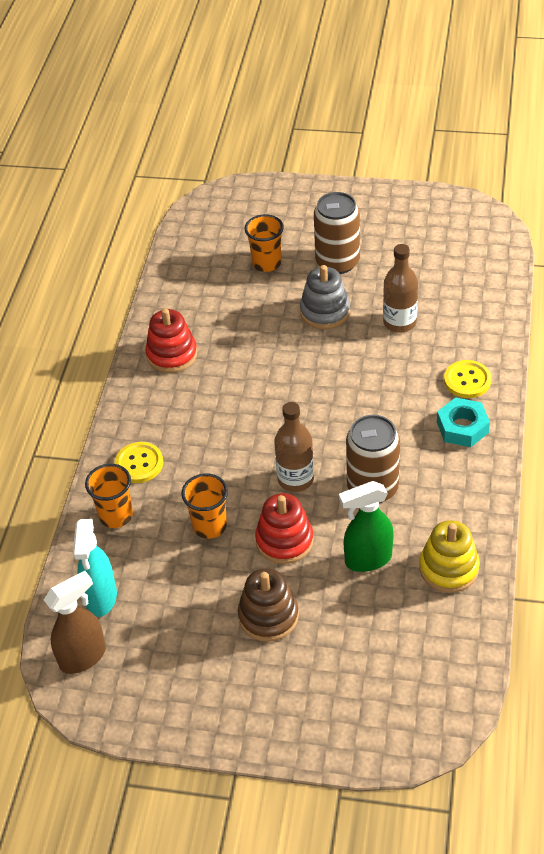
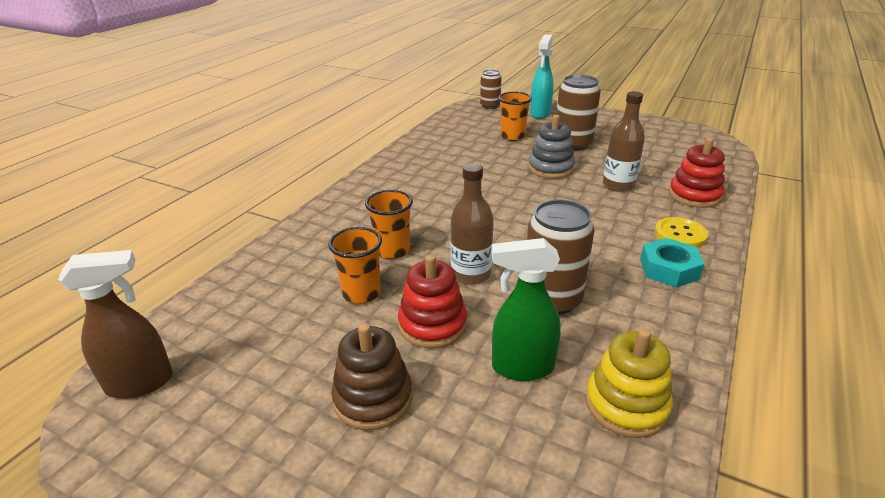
camera: 15 degrees right, 15 degrees down
(101, 598) = (208, 330): turquoise spray bottle -> turquoise spray bottle (540, 113)
(116, 516) = (279, 265): orange cup -> orange cup (392, 250)
(139, 464) = (328, 232): yellow button -> none
(172, 354) = (405, 171): red stacking toy -> red stacking toy (694, 195)
(218, 205) = (490, 106): none -> brown can

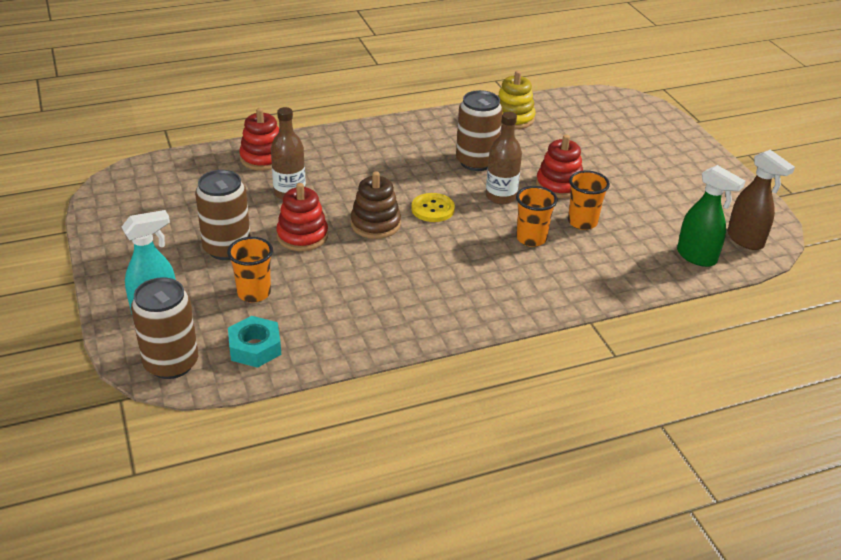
camera: 140 degrees left, 5 degrees up
(141, 383) = (745, 240): brown spray bottle -> brown spray bottle turned 150 degrees counterclockwise
(373, 398) = (623, 174): brown stacking toy -> brown stacking toy (375, 224)
(490, 106) = (171, 363): brown can -> brown can, size x1.64
(522, 367) = (538, 148): green spray bottle -> green spray bottle (697, 257)
(550, 168) = (302, 236): grey stacking toy -> red stacking toy
(669, 269) = (385, 139): turquoise nut -> turquoise nut (255, 347)
(680, 234) = (335, 147): yellow button -> yellow button (432, 209)

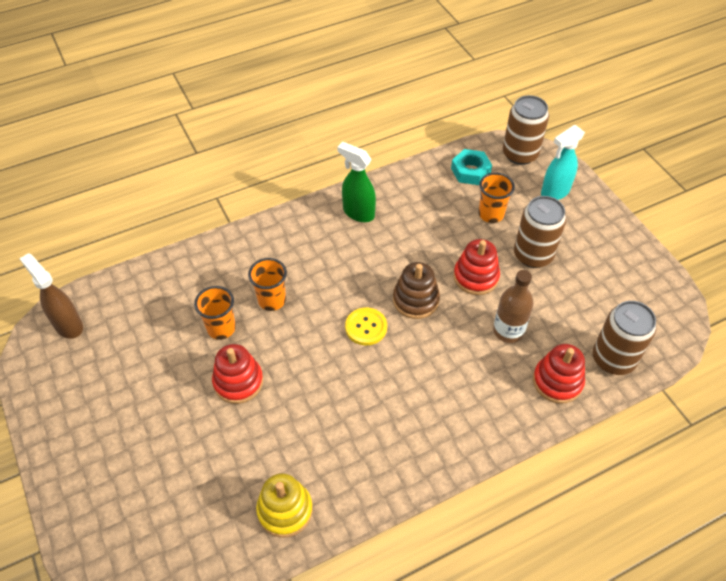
camera: 175 degrees right, 15 degrees up
(476, 162) = (327, 410): brown can -> brown can (613, 359)
(501, 196) = (300, 355): brown bottle -> none
(697, 257) = (123, 297): green spray bottle -> green spray bottle (358, 212)

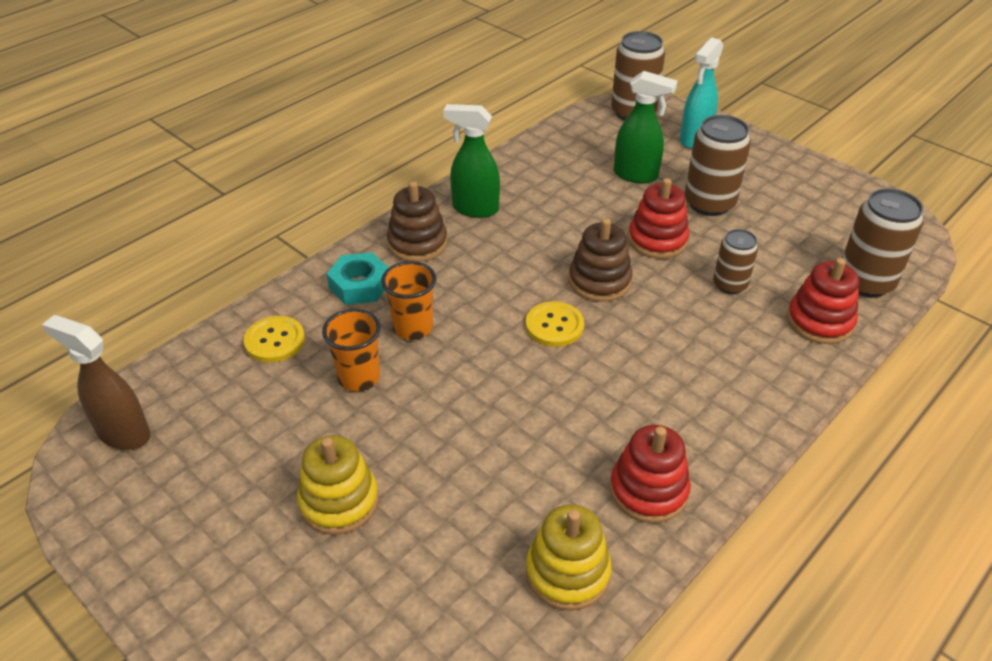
camera: 20 degrees left, 10 degrees down
(172, 414) = (339, 501): none -> yellow stacking toy
(181, 284) = (274, 341): none -> yellow button
(238, 382) = (416, 434): red stacking toy -> red stacking toy (648, 490)
(305, 231) = (417, 243): none -> brown stacking toy
(470, 171) = (586, 139): turquoise nut -> turquoise nut (359, 285)
(491, 214) = (636, 175): orange cup -> green spray bottle
(508, 331) = (730, 285): brown bottle -> brown can

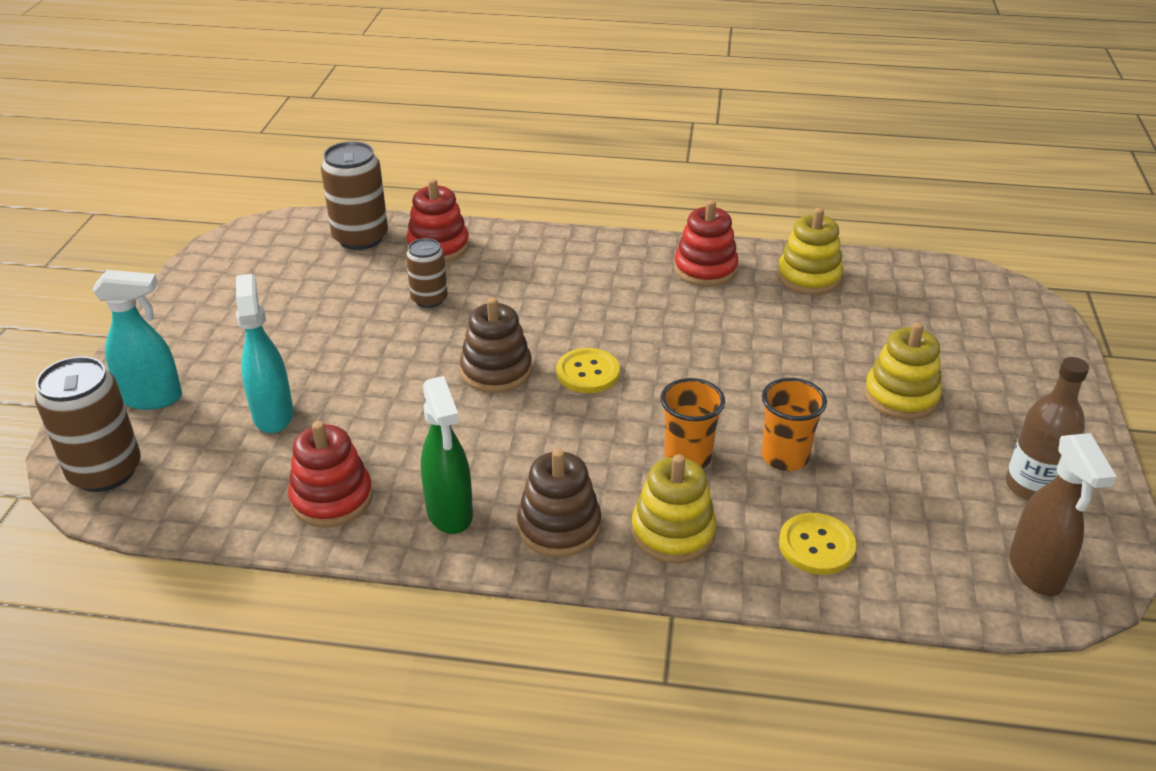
camera: 125 degrees left, 5 degrees down
(170, 502) = (1032, 487): none -> brown bottle
(359, 285) = (673, 532): turquoise nut -> yellow stacking toy
(636, 175) = (273, 414): green spray bottle -> turquoise spray bottle
(657, 240) = (394, 359): red stacking toy -> red stacking toy (332, 498)
(709, 203) = (296, 347): brown can -> none

